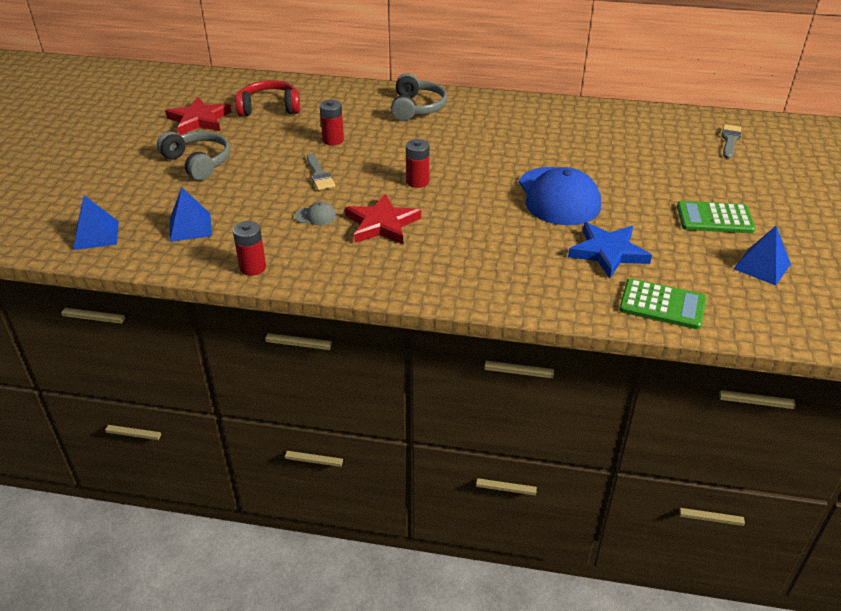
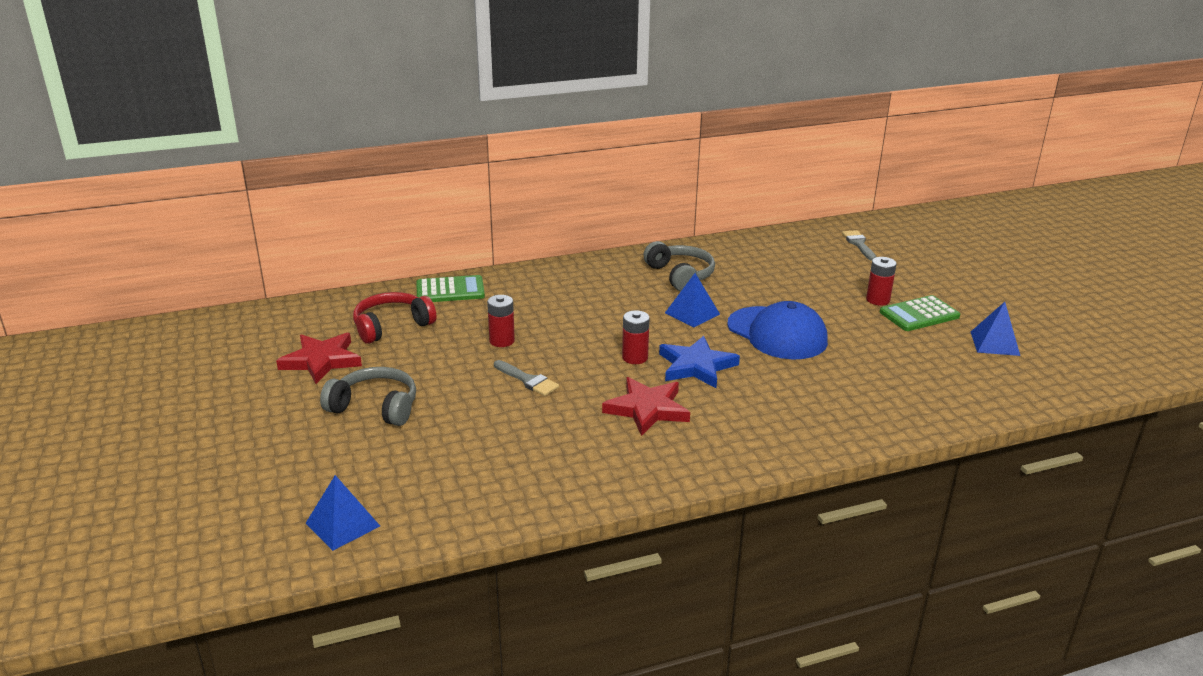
camera: 30 degrees left, 10 degrees down
(190, 227) = (447, 478): blue pyramid -> blue pyramid (692, 313)
(252, 268) = (566, 496): red battery -> red battery (878, 300)
(316, 216) = (572, 422): grey cap -> none
(417, 108) = (552, 286): grey headphones -> grey headphones (680, 275)
(608, 252) = (871, 370): blue star -> blue star (696, 366)
(662, 305) = (960, 400): green calculator -> green calculator (450, 290)

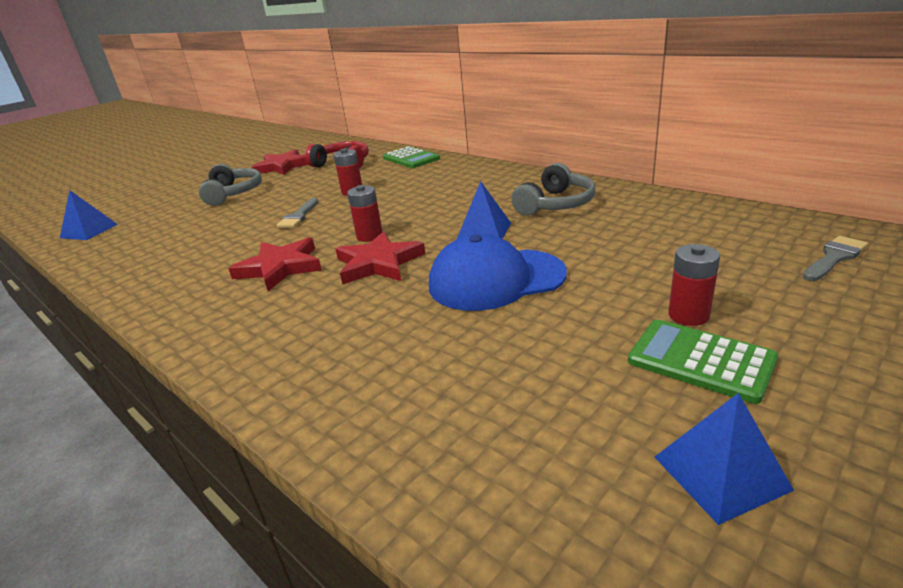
camera: 65 degrees right, 0 degrees up
(696, 366) = (378, 263): blue star -> red star
(777, 333) = (496, 279): blue cap -> blue cap turned 60 degrees clockwise

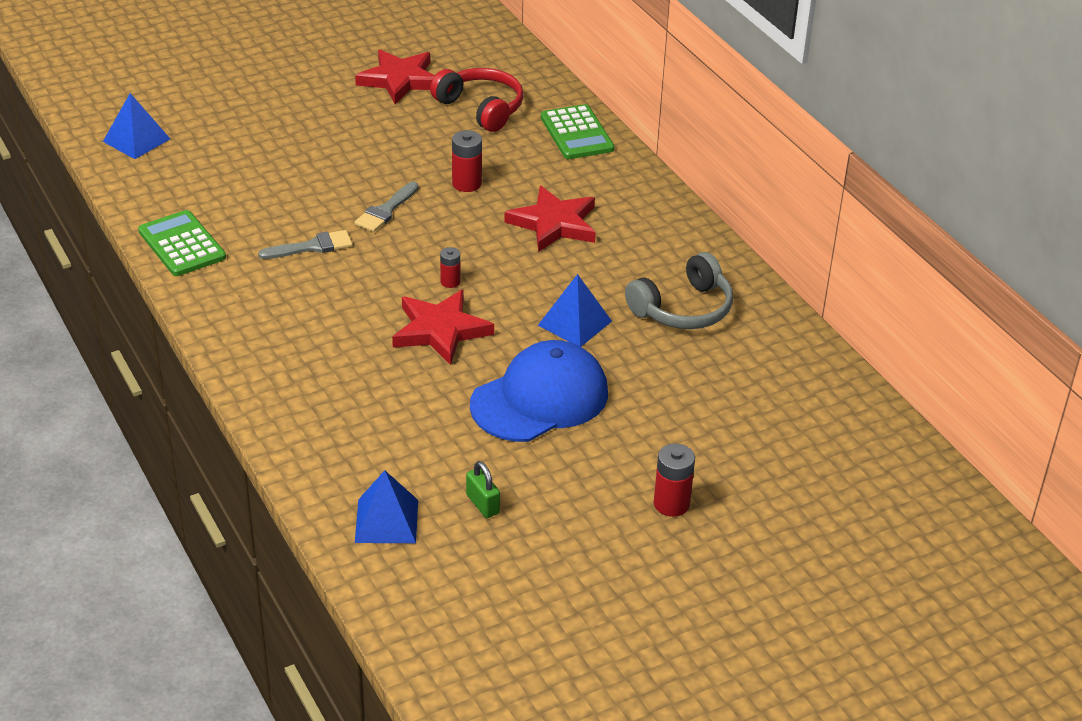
camera: 15 degrees right, 10 degrees up
(233, 193) = (319, 125): grey headphones -> none
(280, 267) = (339, 297): red star -> red star (554, 224)
(369, 236) = (450, 282): red battery -> red battery, size x0.63
(496, 279) = (540, 398): blue cap -> blue cap turned 135 degrees clockwise
(510, 376) = (482, 504): none -> green padlock
(700, 360) = (637, 546): green calculator -> green calculator (182, 244)
(721, 473) = (567, 622): blue pyramid -> blue pyramid (387, 521)
(834, 257) = (869, 495): grey brush -> grey brush (312, 247)

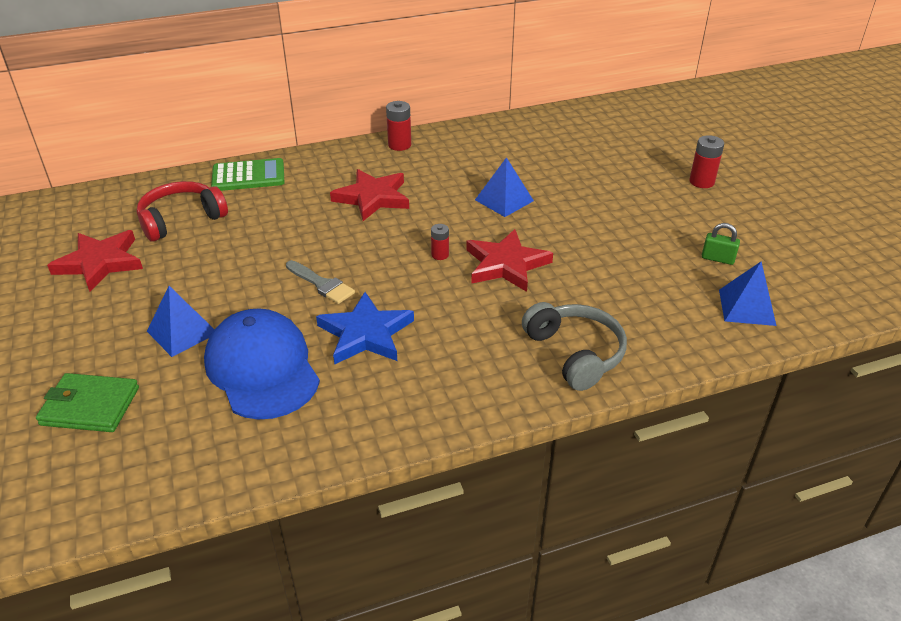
camera: 80 degrees left, 0 degrees up
(136, 140) = (94, 476): blue pyramid -> blue pyramid (182, 332)
(182, 244) = (333, 432): green calculator -> none
(210, 120) = (90, 406): none -> green wallet
(312, 247) = (366, 334): grey brush -> blue star
(466, 184) = (298, 236): red battery -> red battery (399, 145)
(482, 504) = (717, 259): green padlock -> green padlock turned 45 degrees clockwise
(540, 398) = (594, 223): blue cap -> blue cap (262, 368)
(683, 309) = (493, 155): grey headphones -> grey headphones (575, 353)

